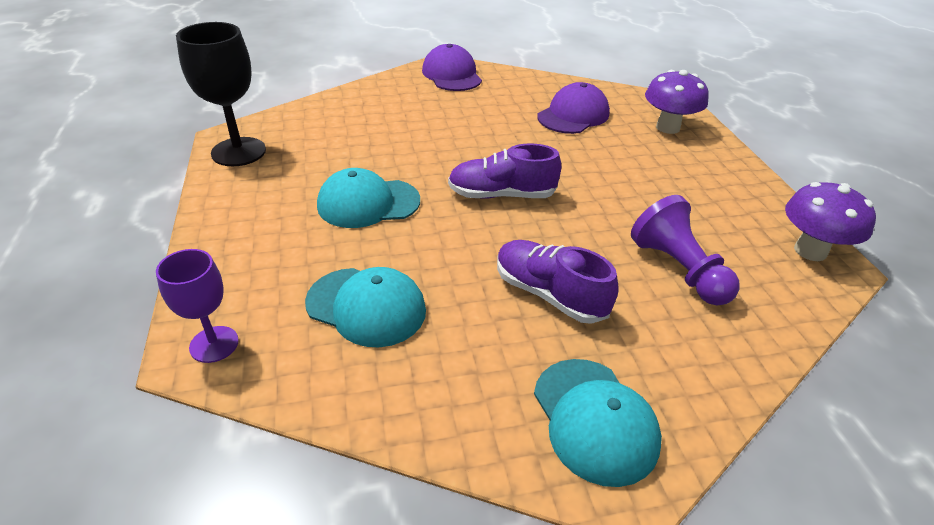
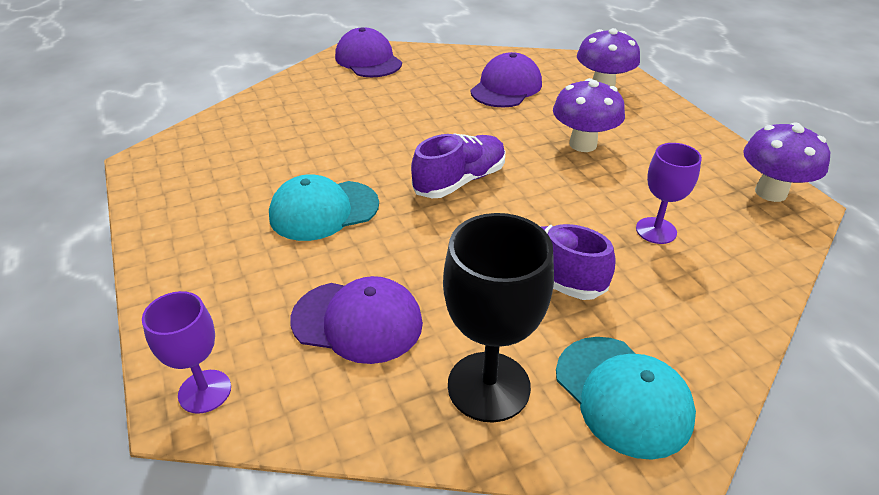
camera: 10 degrees left, 0 degrees up
(238, 152) = (162, 175): black goblet -> black goblet (488, 386)
(366, 306) = (357, 321): turquoise cap -> purple cap
(501, 195) = (460, 181): purple shoe -> purple shoe turned 150 degrees clockwise
(631, 178) = (583, 144): none -> purple mushroom
(678, 269) = (656, 230): purple pawn -> purple goblet

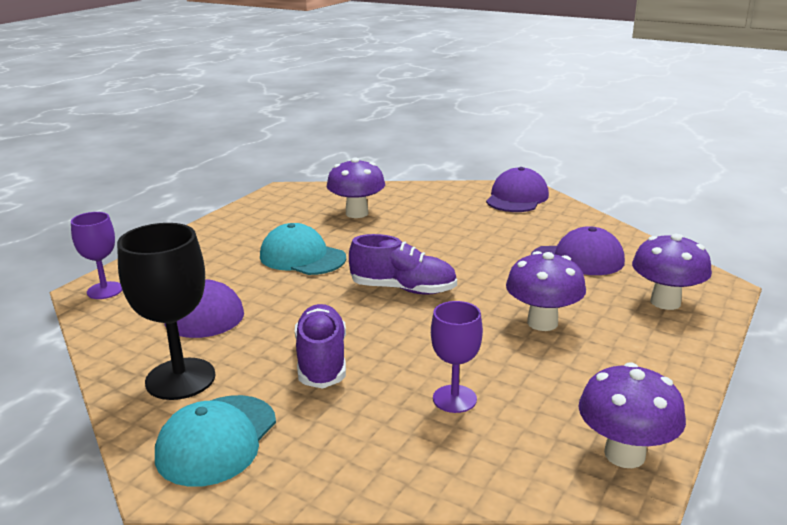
camera: 55 degrees right, 15 degrees down
(274, 142) = (357, 213): none -> purple mushroom

